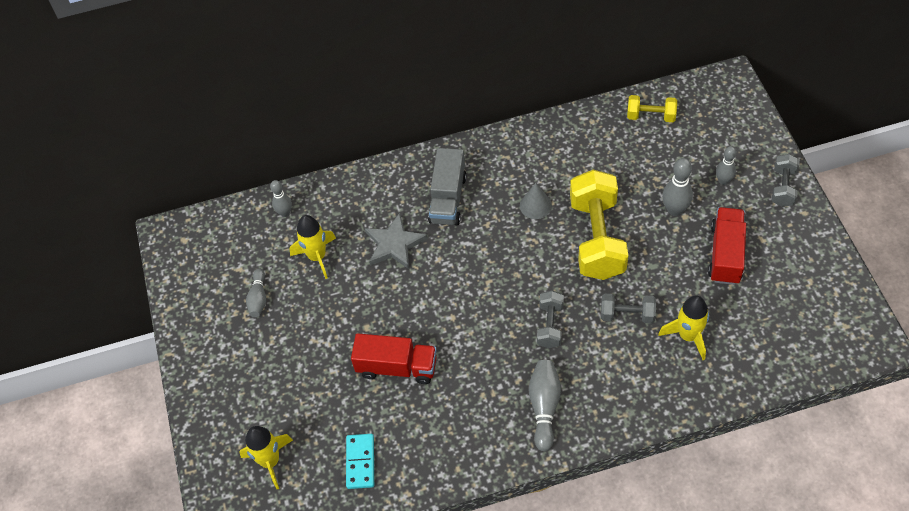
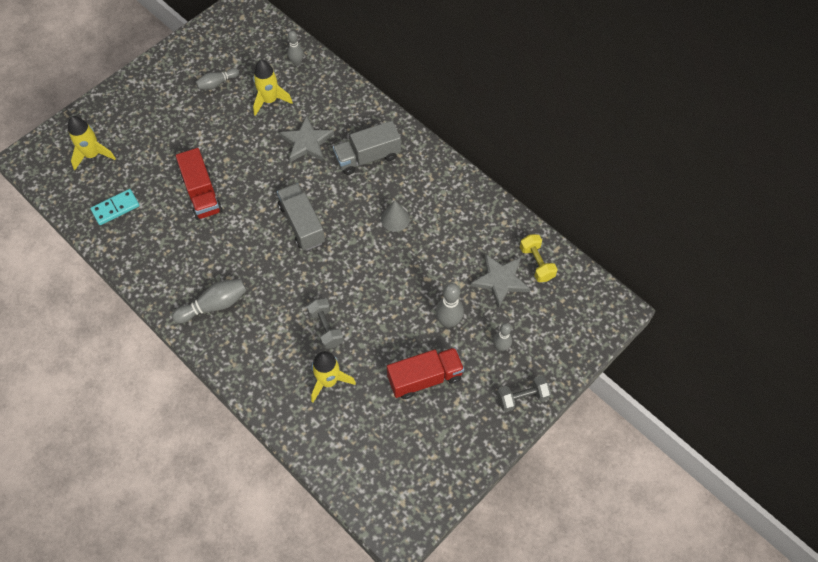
camera: 55 degrees right, 5 degrees up
(493, 288) = (302, 224): none -> grey truck
(550, 325) = (288, 277): grey dumbbell -> none
(597, 238) = (387, 276): yellow dumbbell -> none
(653, 151) = (500, 280): none -> grey star

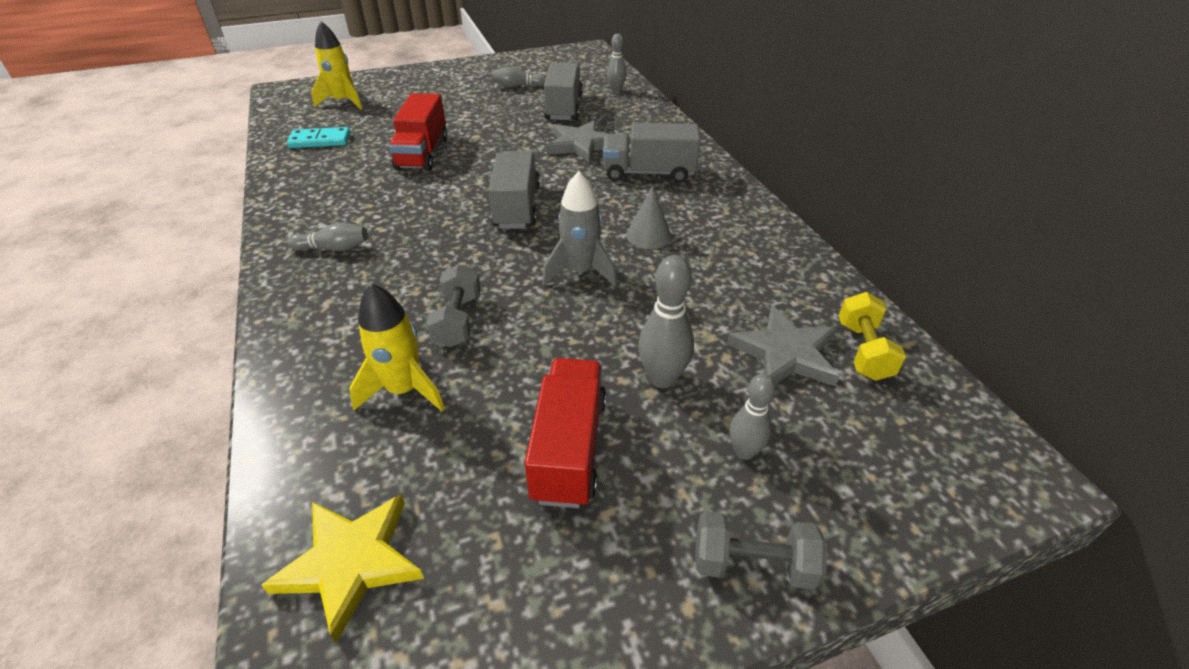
camera: 25 degrees right, 20 degrees down
(214, 305) = (334, 248): grey bowling pin -> grey bowling pin, size x0.67
(270, 100) = (564, 108): yellow rocket -> grey truck
(366, 468) = (351, 562): none -> yellow star
(371, 265) = (580, 272): none -> grey rocket
(425, 378) = (569, 448): red truck -> red truck turned 90 degrees counterclockwise

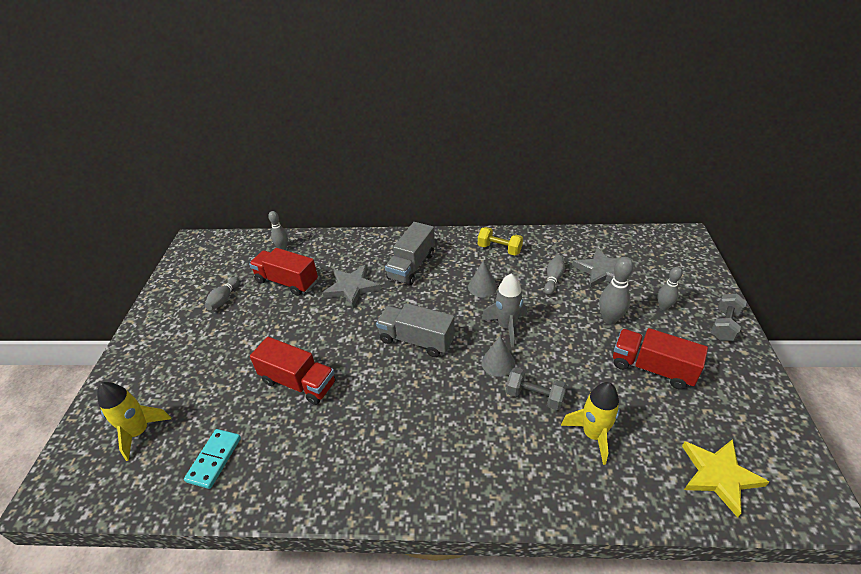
camera: 65 degrees left, 0 degrees up
(334, 248) = (416, 461): grey bowling pin -> grey bowling pin (553, 279)
(507, 277) = (498, 363): none -> grey cone
(564, 108) = (287, 281): grey truck -> red truck
(863, 351) = (607, 246): yellow dumbbell -> yellow dumbbell (499, 249)

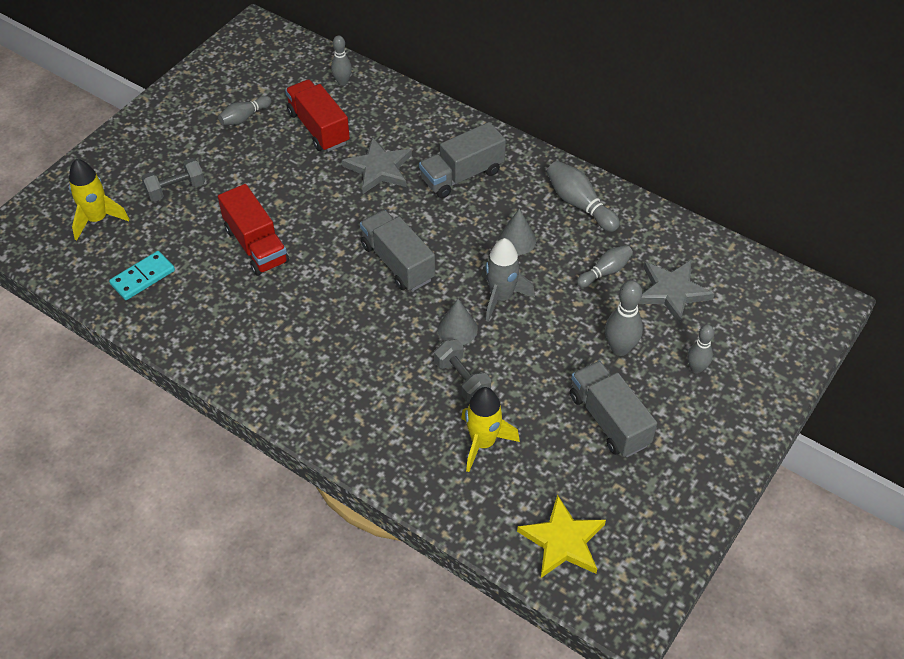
camera: 30 degrees right, 10 degrees up
(499, 249) = (579, 204): yellow dumbbell -> grey bowling pin
(652, 368) = (609, 420): red truck -> grey truck
(724, 325) = (741, 424): grey dumbbell -> grey dumbbell (176, 189)

